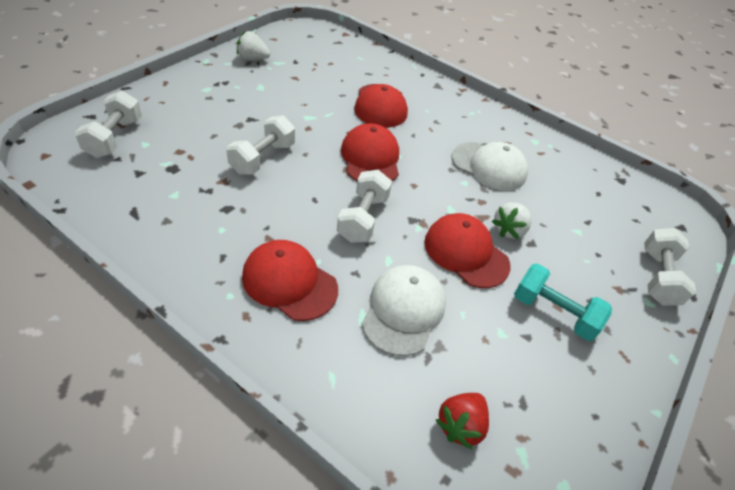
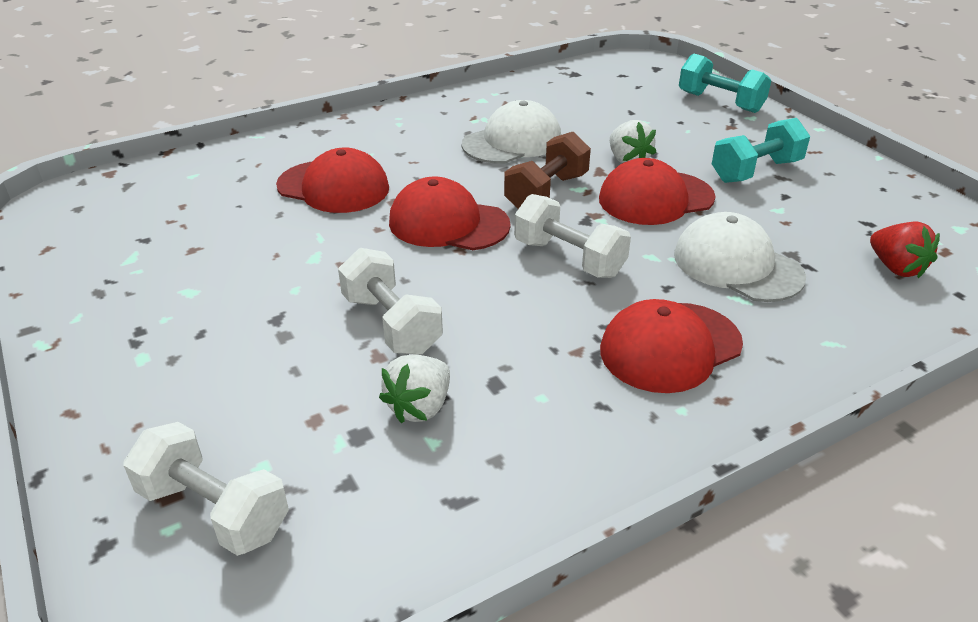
camera: 60 degrees left, 10 degrees down
(252, 59) = (91, 285): white strawberry -> white strawberry (420, 407)
(434, 195) = (546, 193): none -> brown dumbbell
(658, 277) = (720, 102): white dumbbell -> turquoise dumbbell

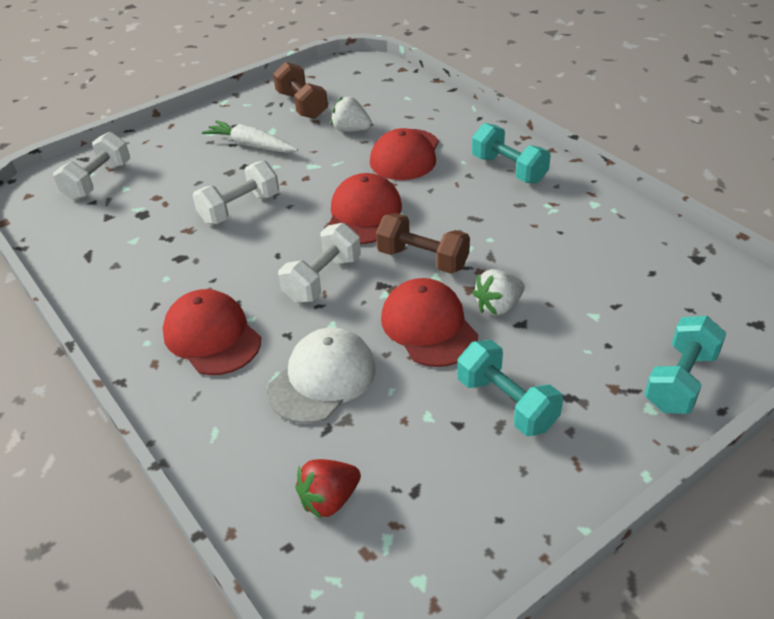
camera: 85 degrees right, 5 degrees up
(134, 260) = (302, 105): none -> brown dumbbell
(219, 312) = (251, 145): none -> white carrot
(401, 131) = (509, 169): none -> turquoise dumbbell
(420, 407) = (162, 231): white strawberry -> white strawberry (351, 130)
(512, 142) = (511, 231): white cap -> none

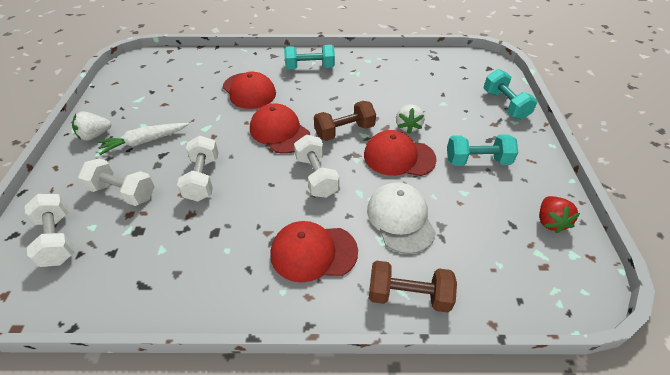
camera: 55 degrees left, 5 degrees up
(177, 177) = (123, 192): none -> white dumbbell
(302, 105) = (138, 101): brown dumbbell -> brown dumbbell (408, 295)
(329, 500) = (496, 263): red strawberry -> red strawberry (550, 221)
(351, 130) = (195, 96): white strawberry -> white strawberry (95, 135)

